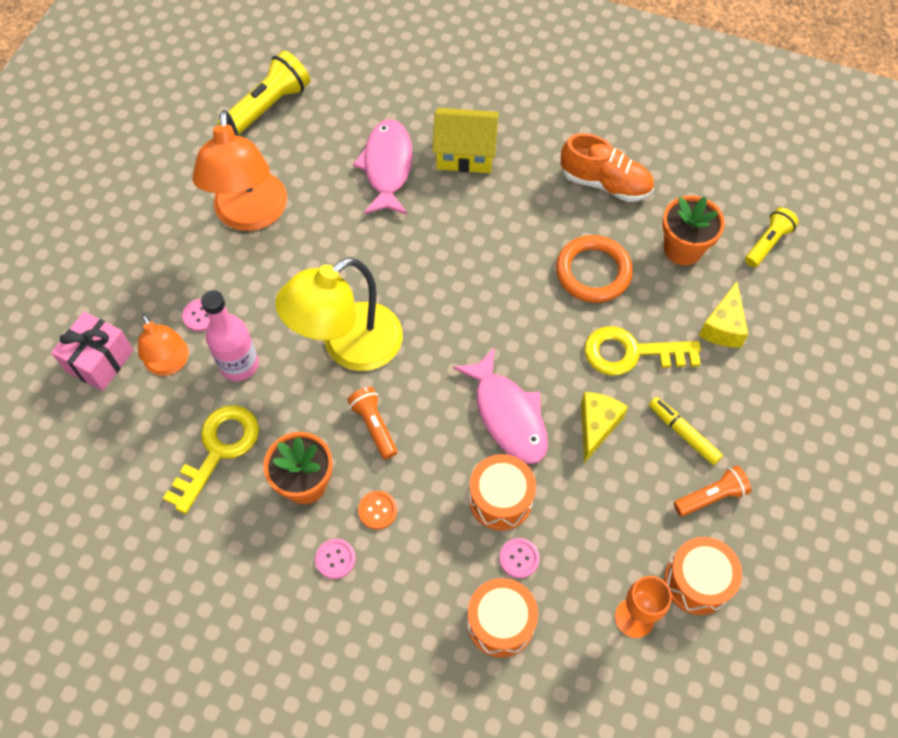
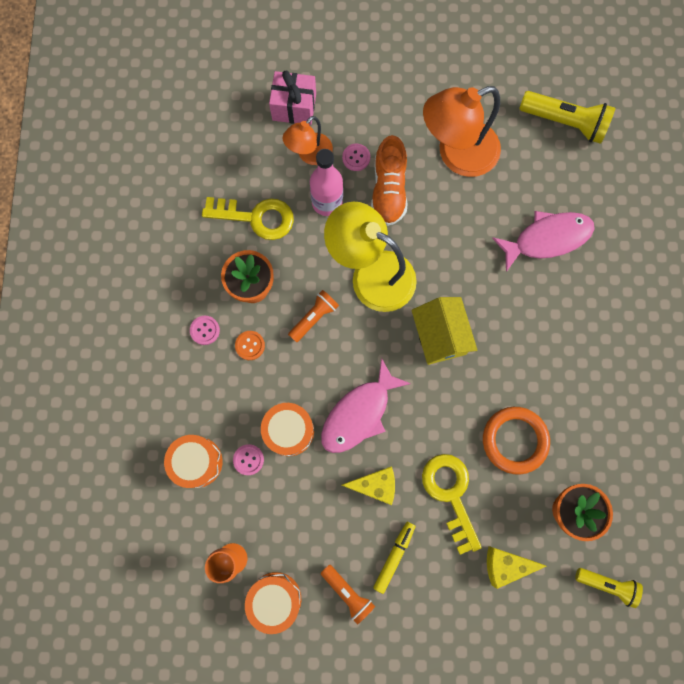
camera: 70 degrees right, 15 degrees up
(465, 154) = (588, 296): yellow house -> yellow house (439, 336)
(605, 183) = (609, 424): orange shoe -> orange shoe (388, 190)

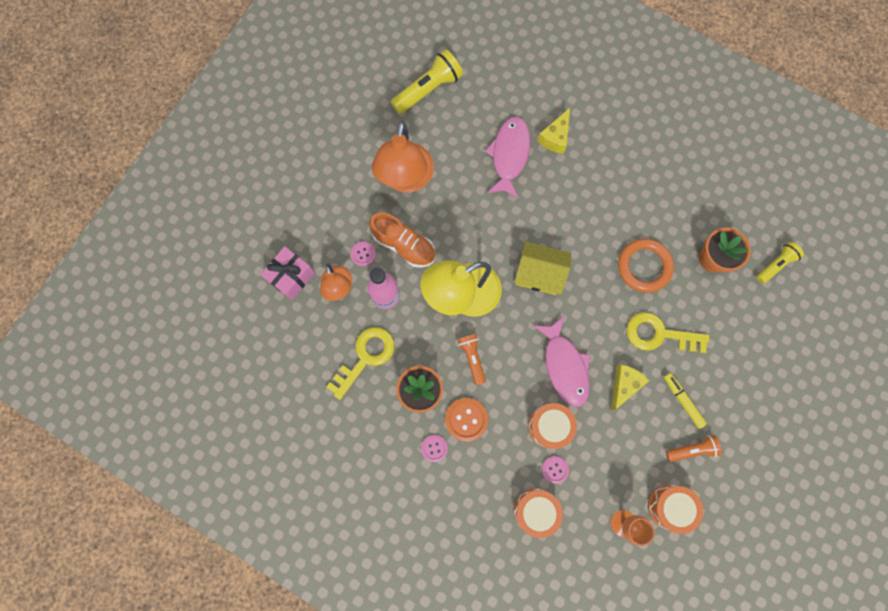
camera: 60 degrees left, 0 degrees up
(250, 345) = (466, 419): orange button -> orange button, size x1.64
(505, 565) = (728, 325): yellow cheese -> yellow cheese (555, 137)

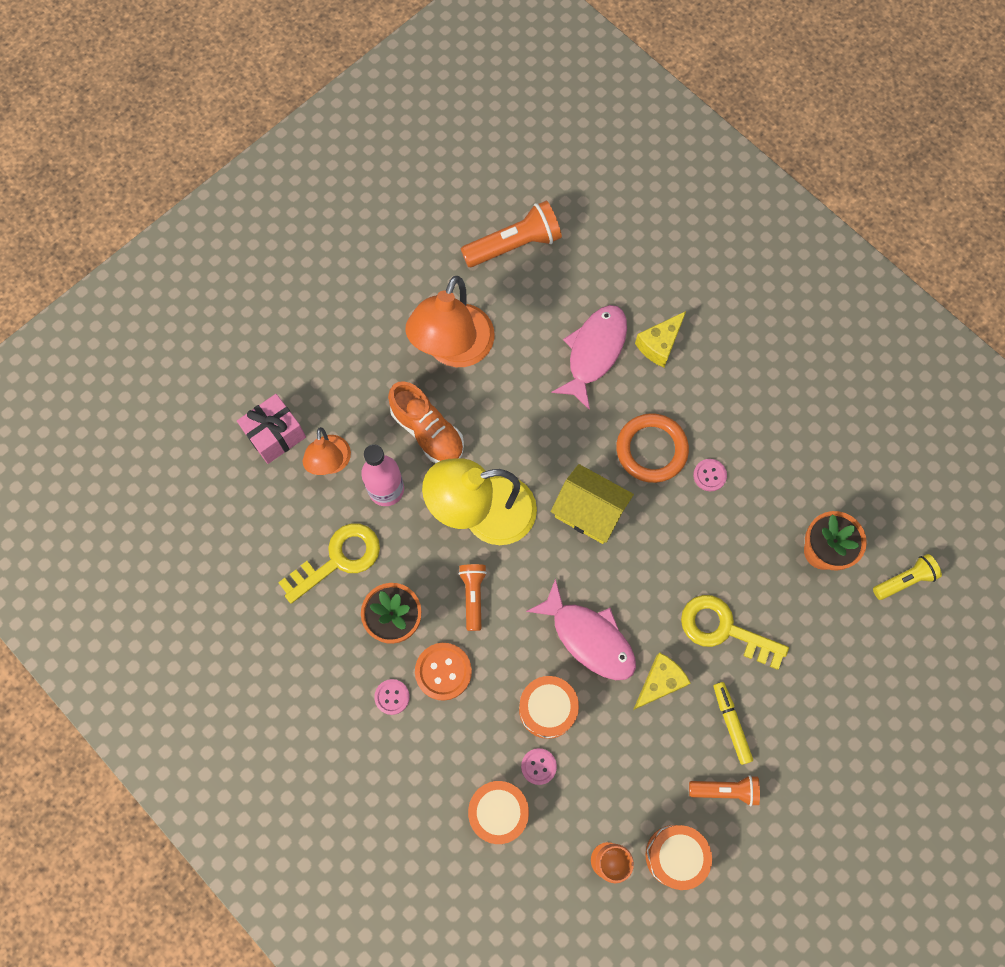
camera: 15 degrees right, 5 degrees down
(363, 254) = (373, 429): pink button -> pink button (709, 475)
(428, 89) = (514, 245): yellow flashlight -> orange flashlight
(564, 366) = (589, 637): pink fish -> pink fish turned 45 degrees counterclockwise
(644, 266) = (729, 537): orange ring -> orange ring (651, 449)

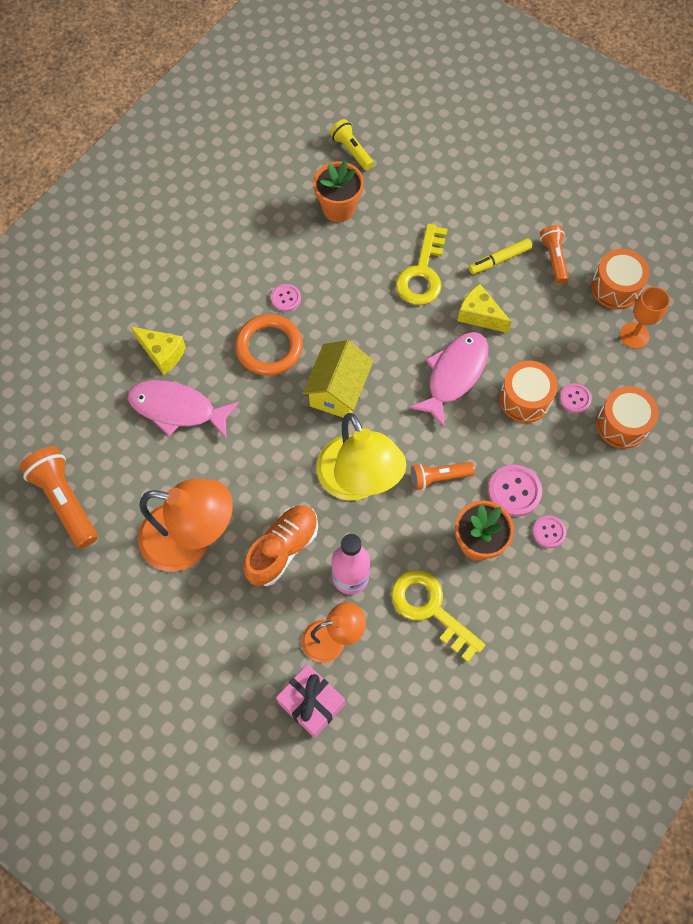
camera: 100 degrees left, 5 degrees down
(443, 671) = (514, 491): orange button -> pink button

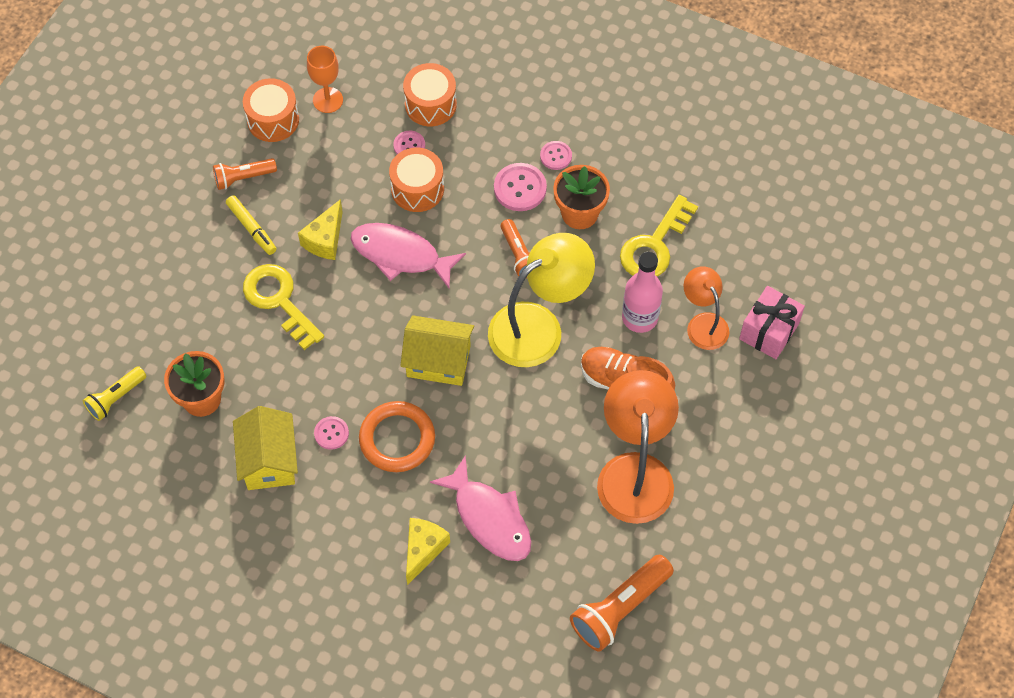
camera: 100 degrees left, 5 degrees down
(177, 409) = (489, 518): pink fish -> pink fish turned 45 degrees counterclockwise
(271, 250) = (269, 460): none -> yellow house
(422, 273) = (279, 300): yellow key -> yellow key turned 135 degrees counterclockwise

